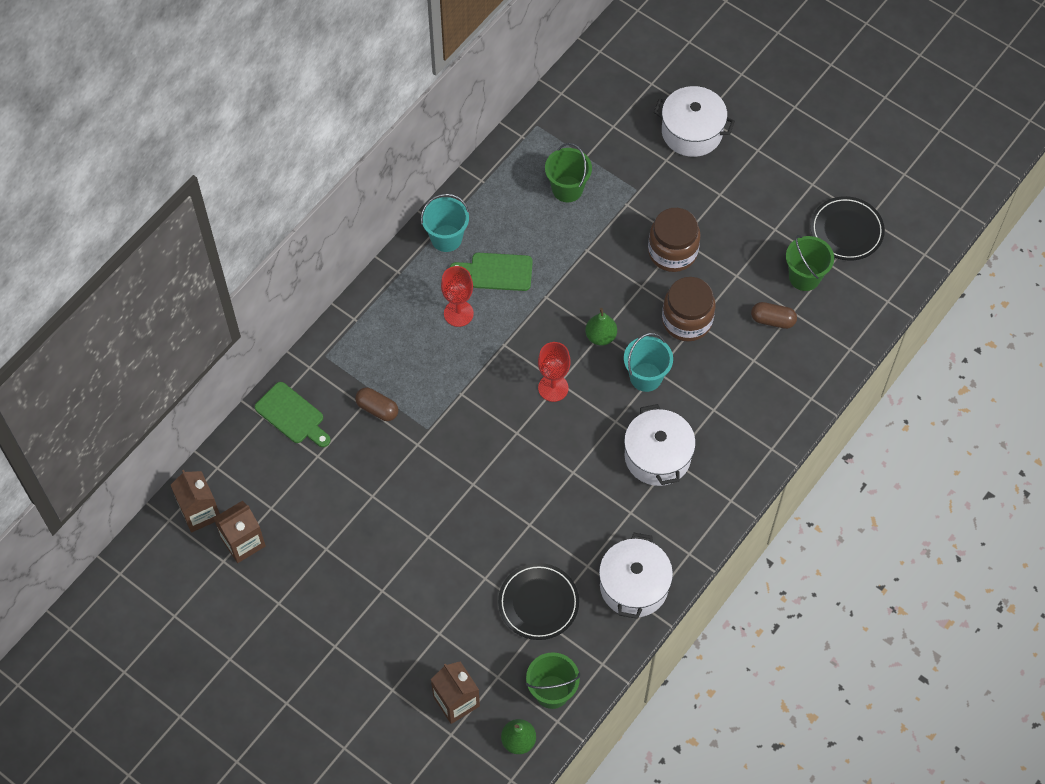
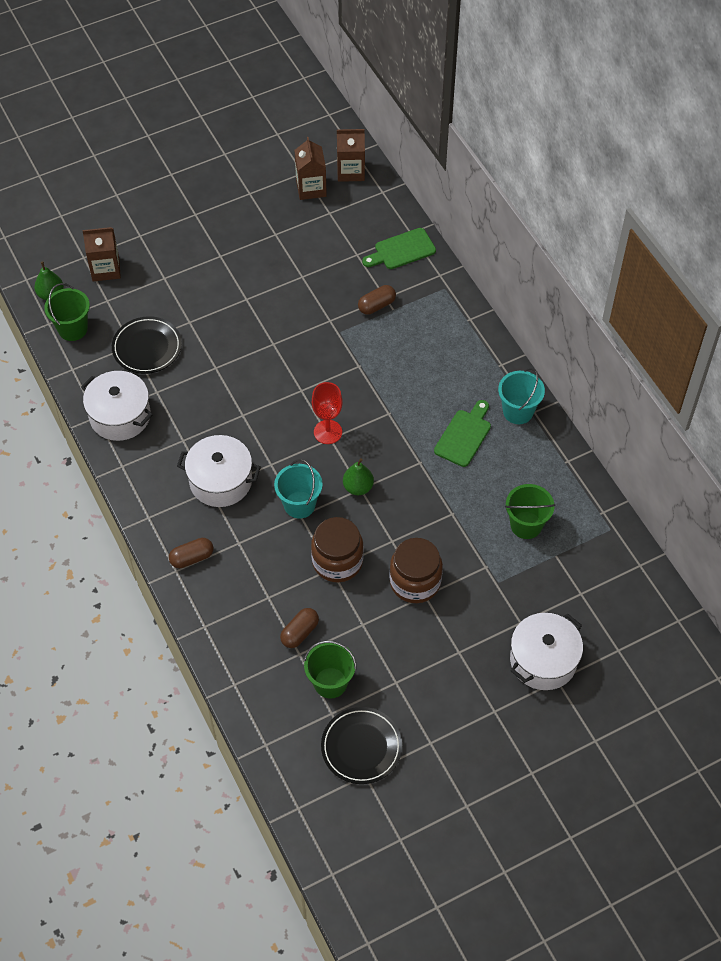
camera: 115 degrees right, 5 degrees down
(458, 313) = (437, 392): red goblet -> none
(751, 441) = (192, 558): none -> brown capsule

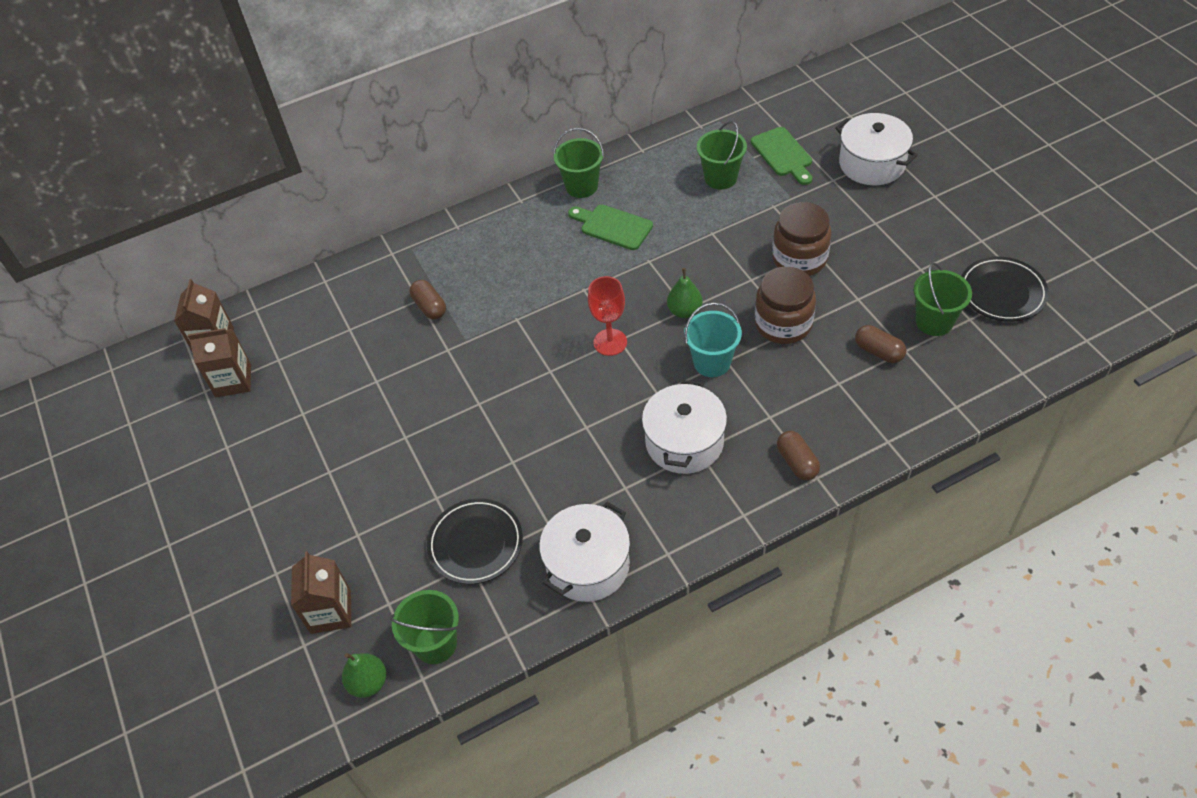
camera: 85 degrees left, 5 degrees down
(401, 250) = (350, 288): green cutting board -> green cutting board (783, 154)
(518, 411) = (581, 186): turquoise bucket -> green bucket

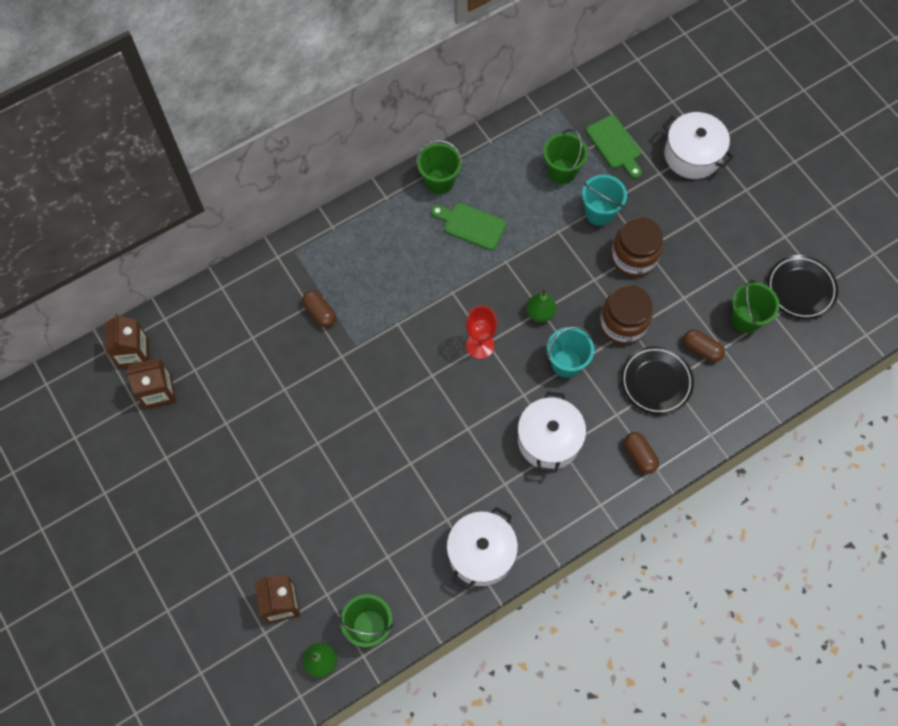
camera: 10 degrees left, 15 degrees up
(475, 544) = (389, 539): black plate -> black plate (656, 382)
(761, 216) = (599, 212): none -> turquoise bucket

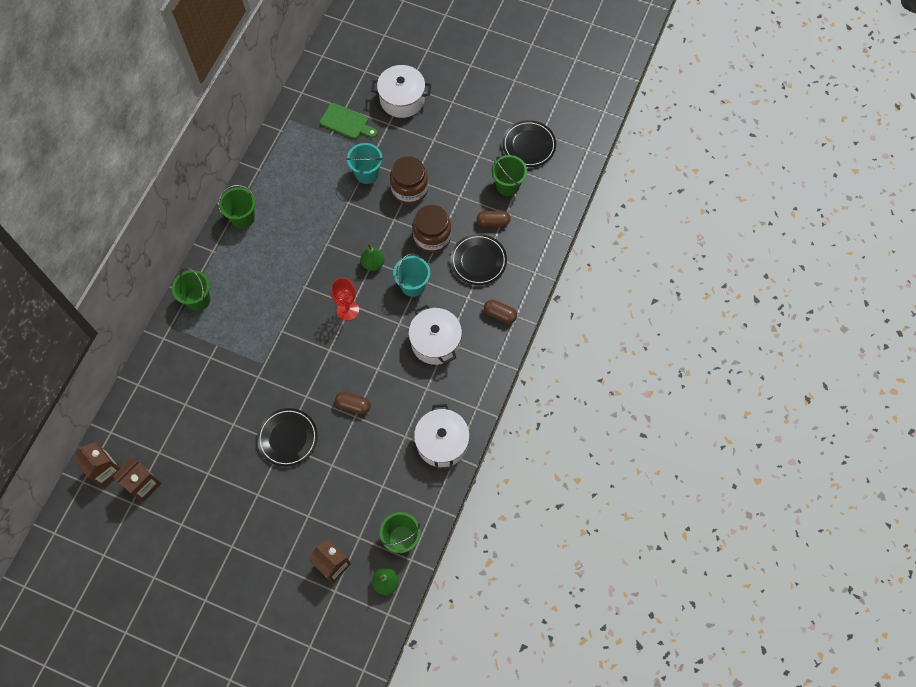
camera: 35 degrees left, 0 degrees up
(320, 313) = (221, 357): brown capsule -> brown capsule (353, 405)
(327, 440) = (288, 438): none -> black plate
(471, 225) = (286, 234): green cutting board -> none
(562, 171) = (323, 161): green bucket -> green bucket (198, 299)

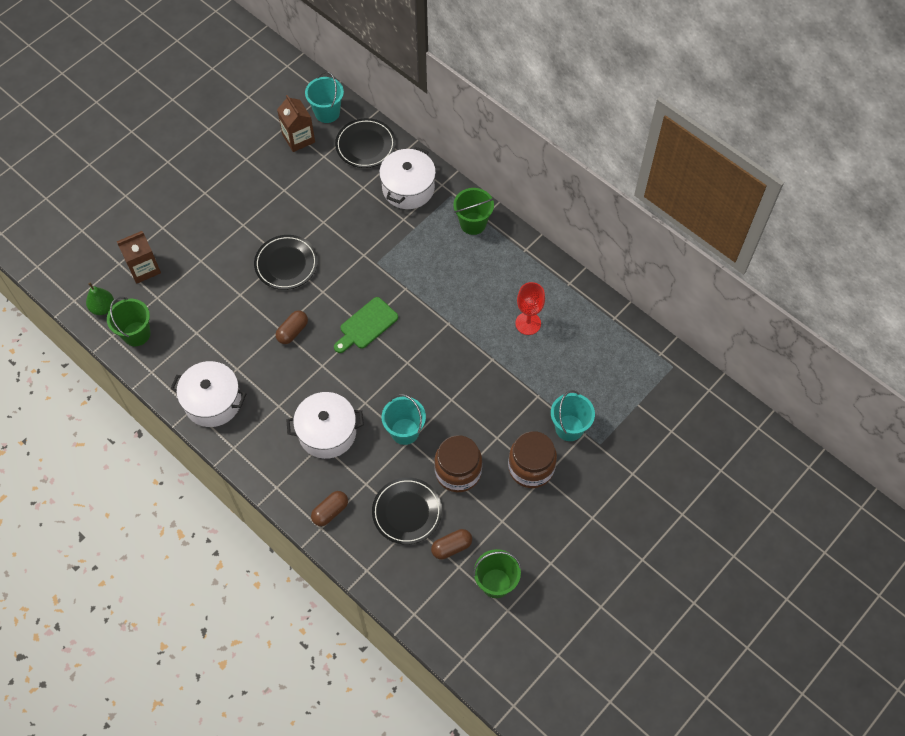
camera: 110 degrees right, 5 degrees down
(105, 470) = (327, 112): brown carton -> turquoise bucket
(243, 218) = (556, 287): green bucket -> none
(346, 122) = (649, 427): green cutting board -> green cutting board (366, 325)
(347, 310) = (402, 357): red goblet -> red goblet (528, 323)
(373, 263) = (449, 399): green pear -> none
(402, 99) = (664, 500): white pot -> white pot (408, 188)
(493, 222) = (451, 547): brown capsule -> brown capsule turned 45 degrees clockwise
(529, 145) = (545, 631): black plate -> black plate (365, 145)

